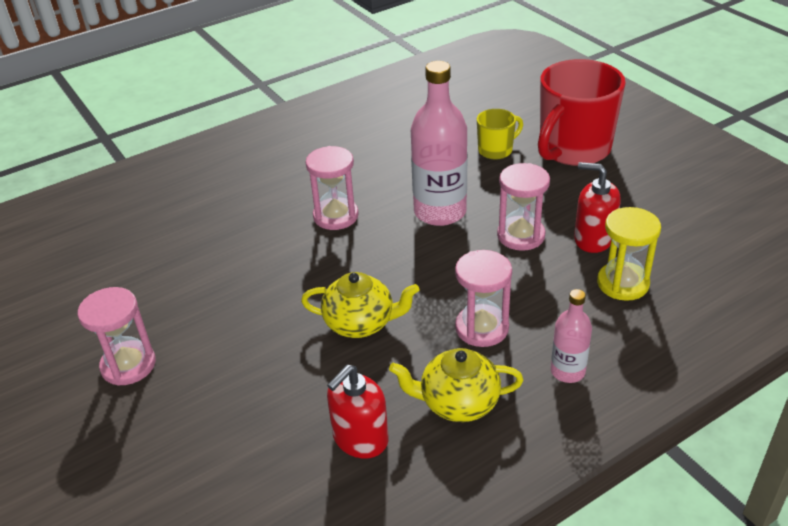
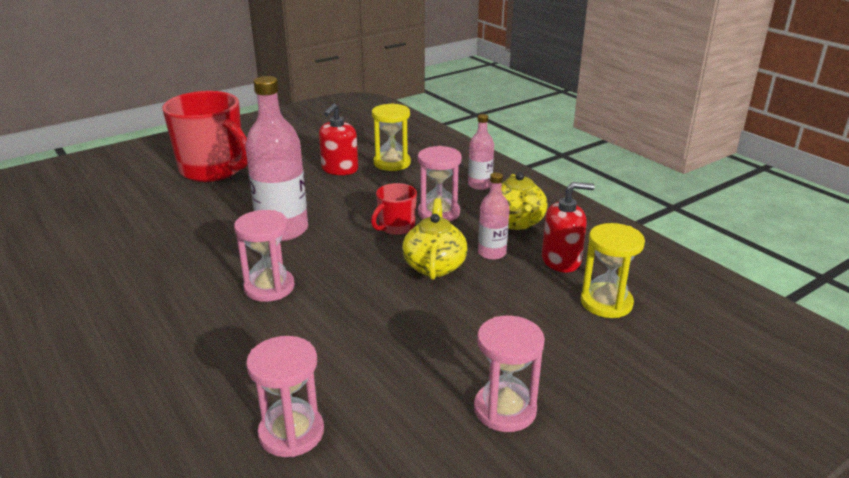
camera: 95 degrees left, 10 degrees down
(264, 469) = (606, 303): none -> yellow hourglass
(360, 438) = (561, 261): red soap dispenser -> red soap dispenser turned 45 degrees counterclockwise
(383, 373) = (492, 253): none -> pink bottle
(445, 292) = (396, 227): none -> red mug
(496, 150) = (194, 202): yellow mug -> none
(521, 235) = (328, 195): pink hourglass -> pink hourglass (291, 433)

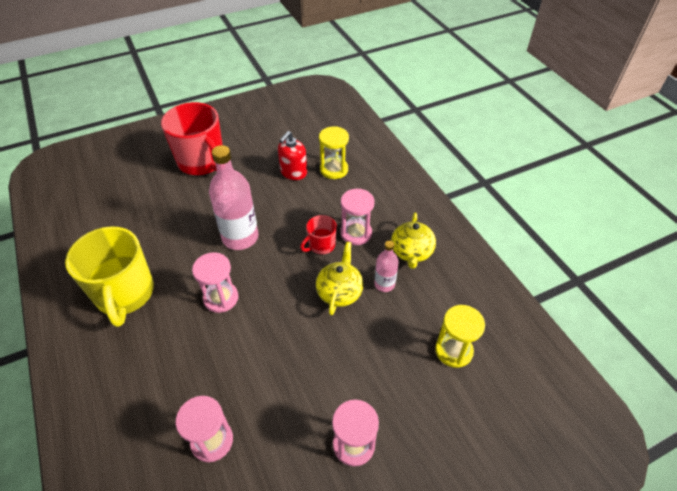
camera: 10 degrees right, 20 degrees up
(125, 298) = (125, 294): none -> yellow mug
(480, 185) = (394, 204): pink bottle -> none
(561, 261) = (433, 300): red soap dispenser -> none

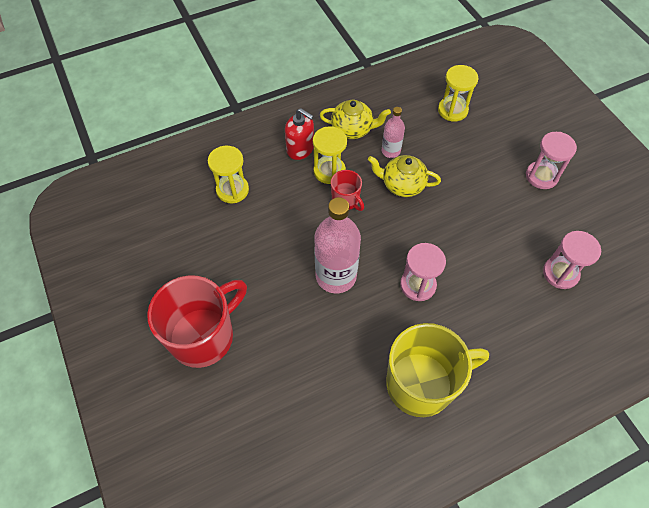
camera: 90 degrees left, 10 degrees up
(293, 172) = (233, 230): red soap dispenser -> red soap dispenser (300, 149)
(356, 233) = (329, 171): pink hourglass -> yellow hourglass

